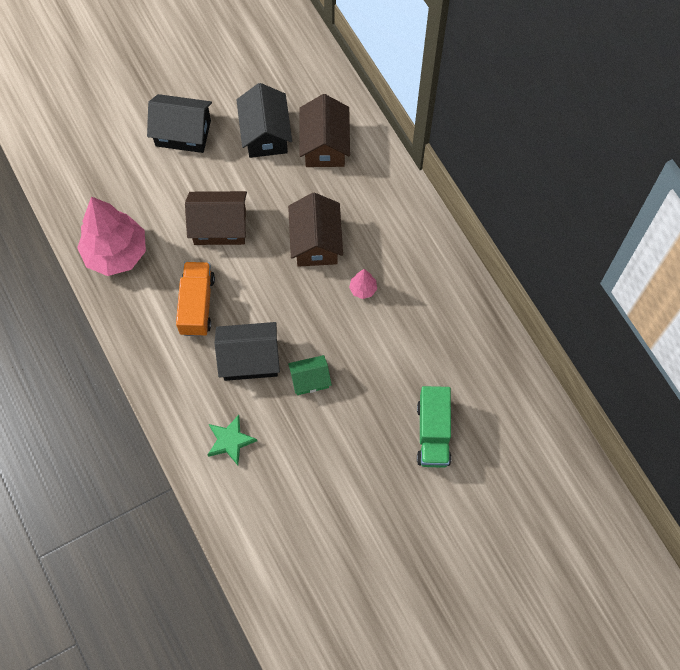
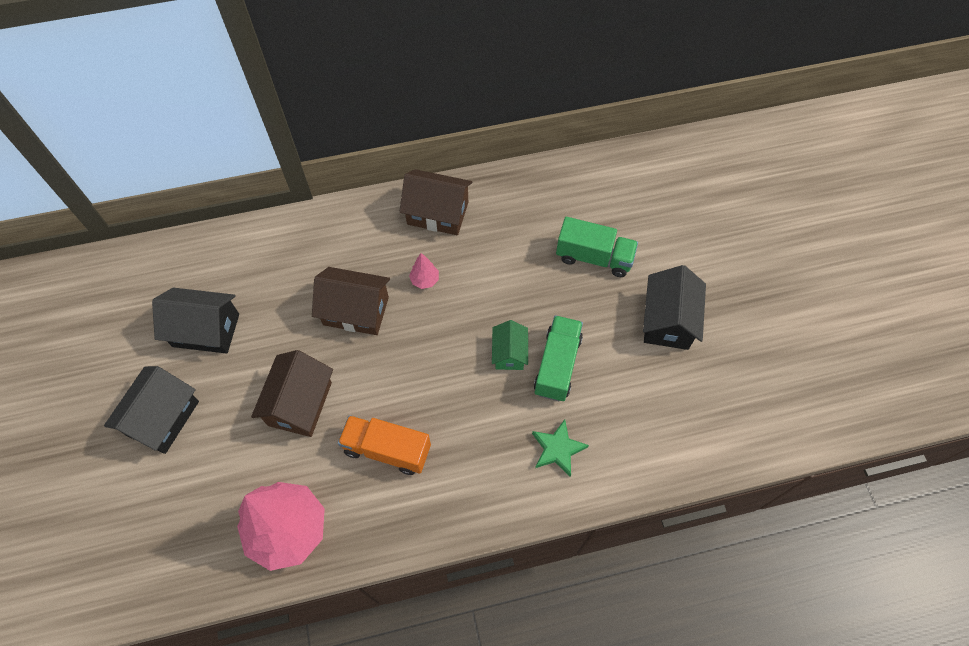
camera: 75 degrees left, 5 degrees down
(249, 359) = (469, 408): black house -> black house (668, 321)
(309, 423) = (557, 365): none -> green truck
(325, 145) = (246, 275): brown house -> brown house (437, 213)

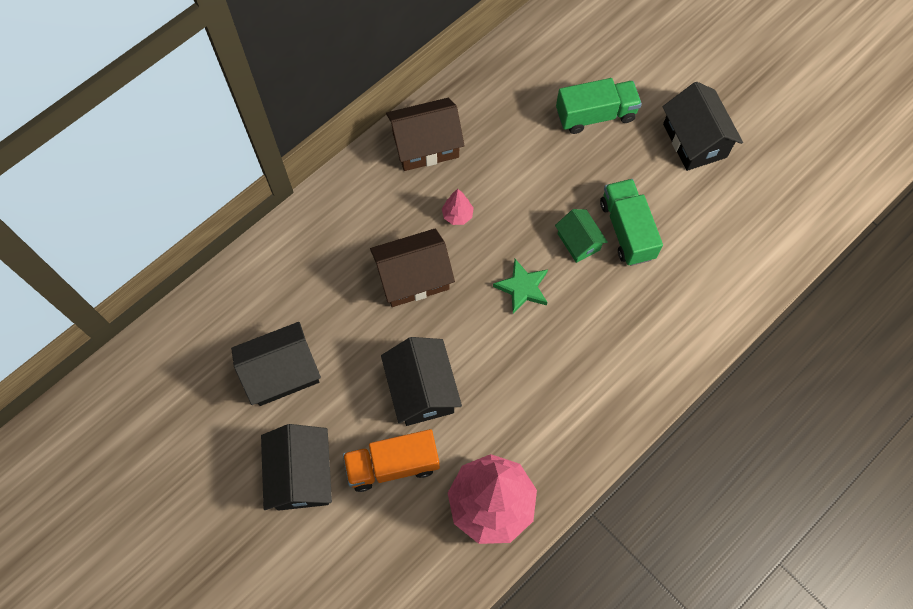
camera: 30 degrees left, 5 degrees up
(300, 404) = (422, 390): brown house -> black house
(387, 449) = (529, 385): orange truck -> orange truck (393, 465)
(557, 449) = (674, 303): green star -> green star (522, 287)

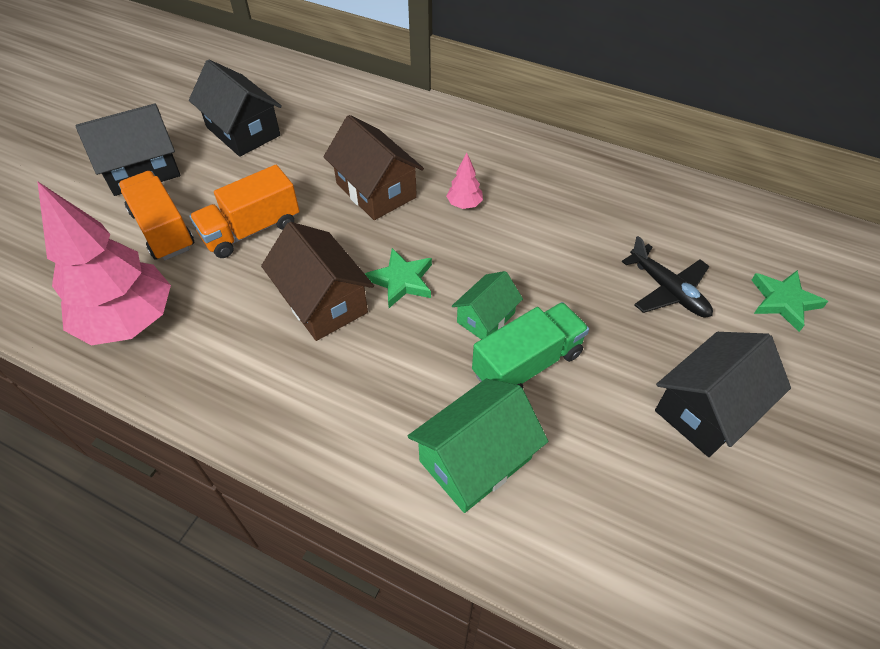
camera: 70 degrees right, 15 degrees down
(422, 390) = (251, 230): black house -> orange truck
(425, 145) = (532, 160): brown house -> brown house (323, 302)
(595, 115) = (668, 290): green truck -> black plane
(629, 52) = (783, 301): none -> green star
(689, 289) = (475, 459): none -> green house

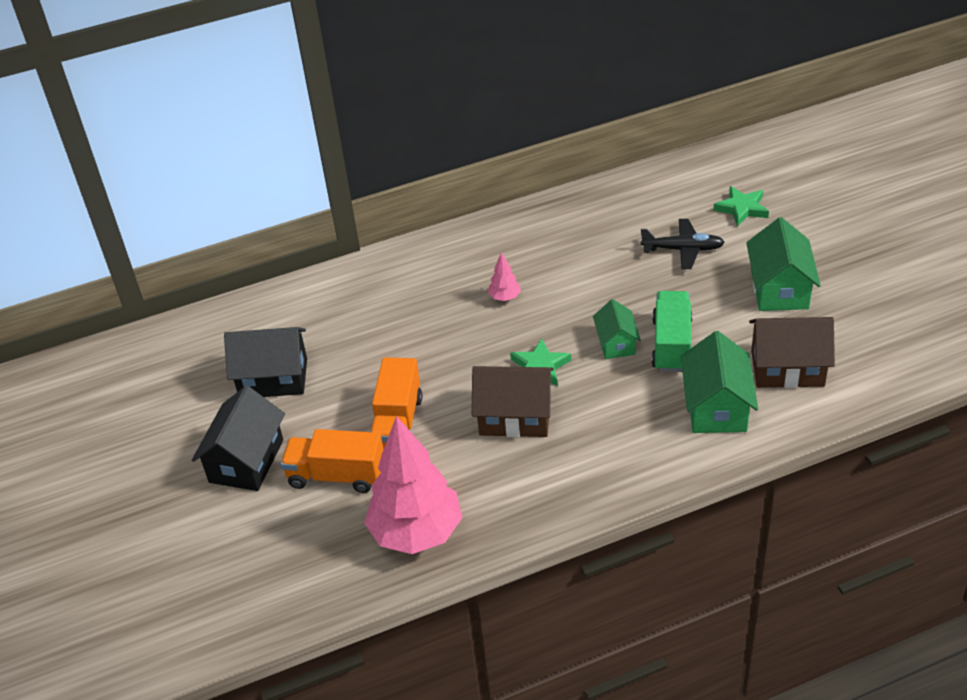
camera: 45 degrees left, 10 degrees down
(376, 190) = (436, 335): brown house -> brown house (787, 368)
(707, 409) = (779, 289): black house -> green house

